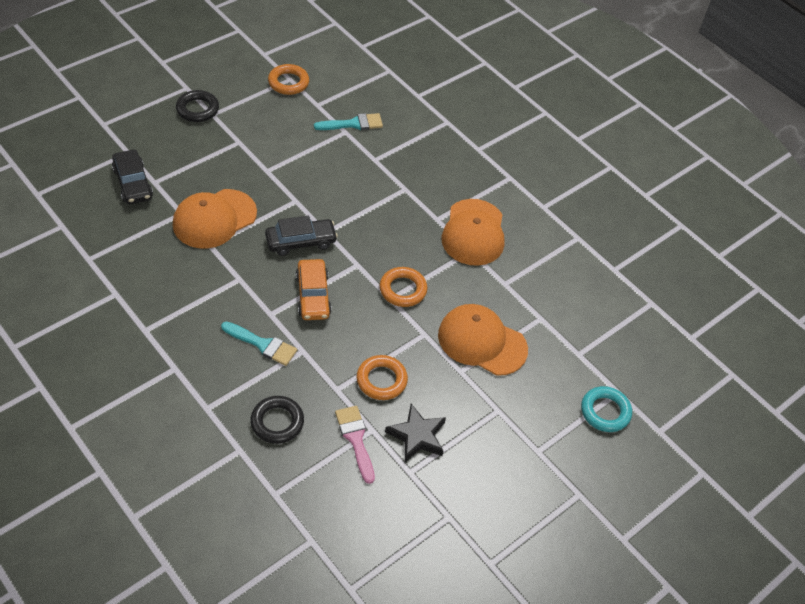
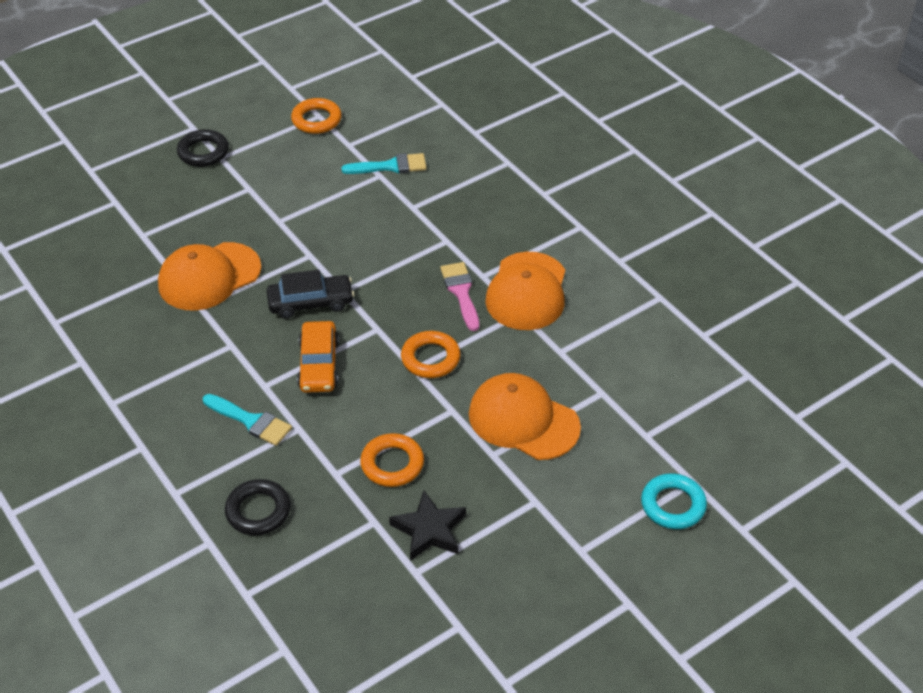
camera: 10 degrees right, 5 degrees down
(133, 183) = (117, 237): black car -> none
(355, 439) = (352, 532): pink brush -> pink brush (461, 292)

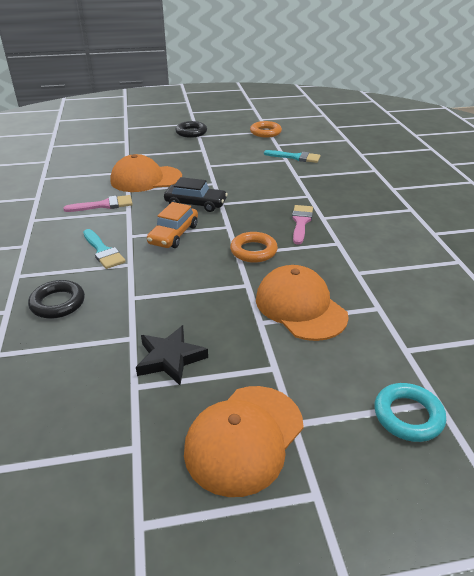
camera: 25 degrees right, 10 degrees down
(189, 345) = (104, 205): none -> pink brush
(392, 464) = (177, 304): orange ring -> none
(527, 292) = (350, 233): orange cap -> orange cap (244, 438)

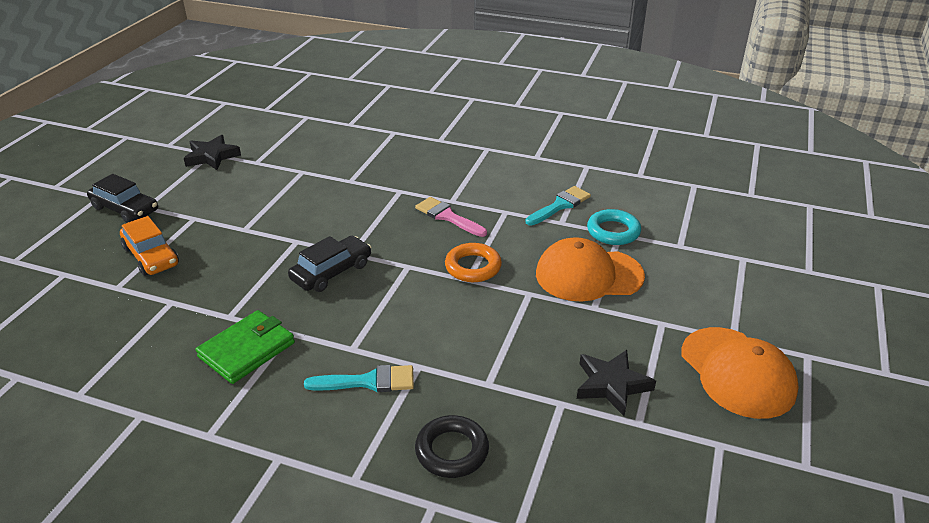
camera: 60 degrees left, 0 degrees up
(104, 205) = (247, 350): pink brush -> green wallet
(146, 179) = (216, 291): orange cap -> none
(174, 234) = (385, 311): orange car -> orange car (151, 256)
(191, 132) = (125, 209): black ring -> black car
(265, 132) = (212, 156): orange ring -> black star
(296, 157) = (305, 163): turquoise brush -> turquoise brush (560, 205)
(408, 416) = (751, 278): turquoise ring -> turquoise ring (613, 231)

